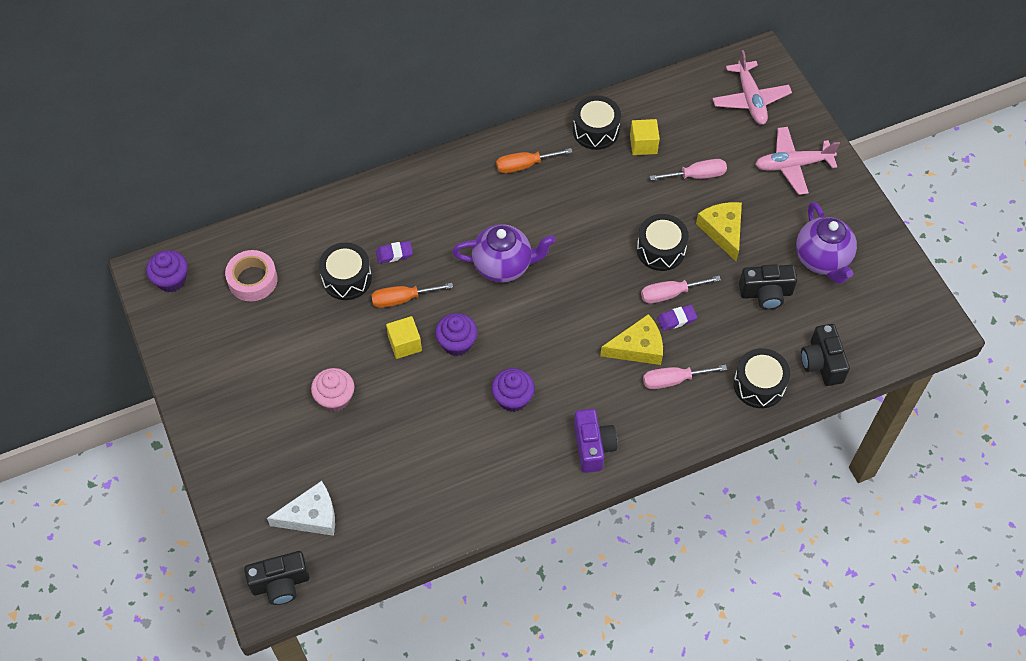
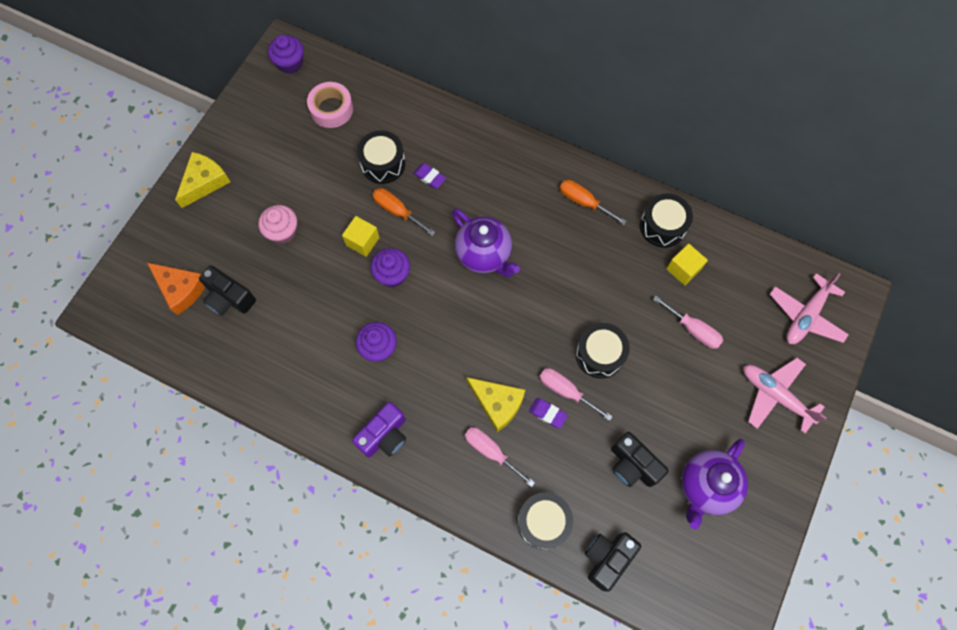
camera: 50 degrees right, 10 degrees up
(280, 584) = (116, 310): black camera -> black camera (229, 298)
(311, 516) = (181, 289): white cheese -> orange cheese
(723, 231) = (660, 388): yellow cheese -> yellow cheese (204, 182)

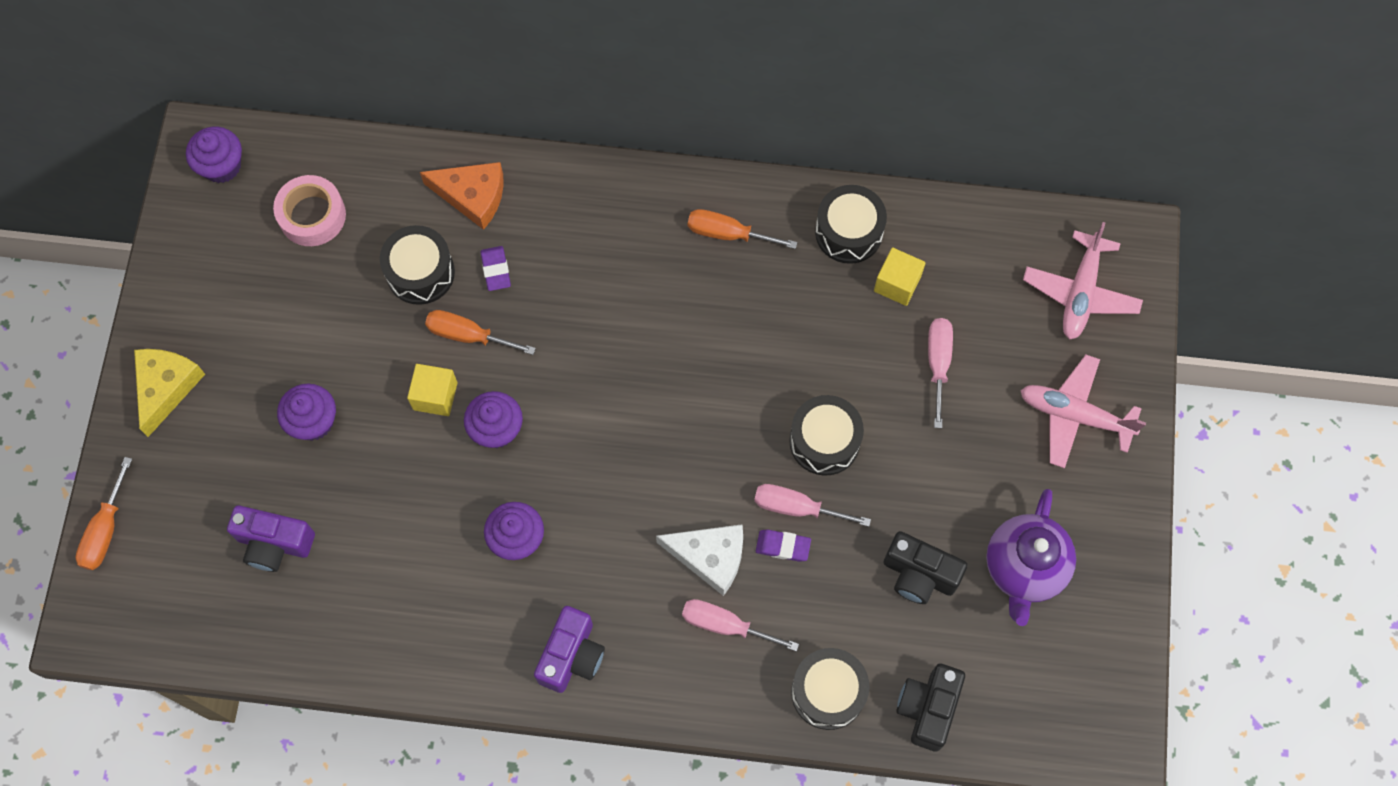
camera: 20 degrees left, 0 degrees up
(134, 255) = (105, 530): none -> orange screwdriver
(181, 289) = (197, 555): orange cheese -> orange cheese (472, 196)
(229, 298) = (274, 543): black camera -> purple camera
(283, 232) = (313, 421): pink cupcake -> purple cupcake
(429, 177) = (496, 270): purple eraser -> purple eraser turned 60 degrees clockwise
(484, 255) = (616, 357): purple teapot -> none
(497, 403) = (710, 557): yellow cheese -> white cheese
(693, 330) = (938, 363): pink screwdriver -> pink screwdriver turned 105 degrees counterclockwise

